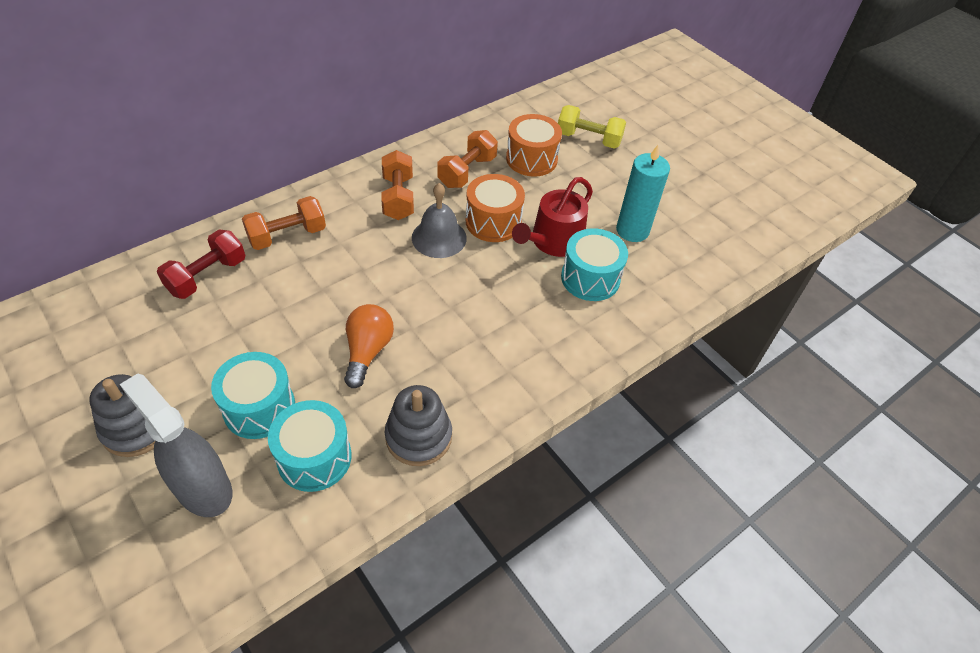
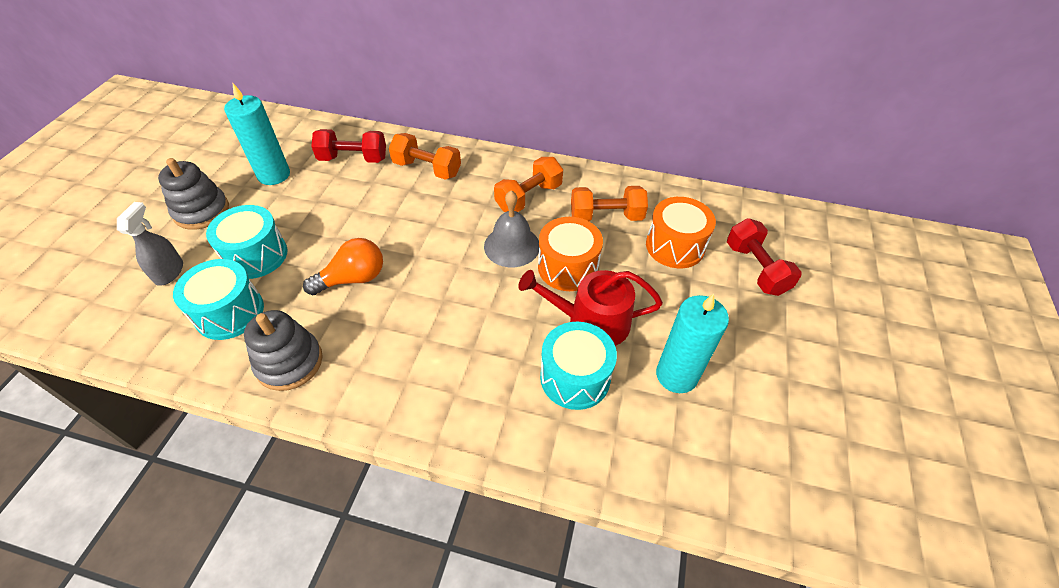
camera: 55 degrees right, 0 degrees up
(153, 345) = (274, 175): none -> turquoise candle
(203, 488) = (169, 272): grey spray bottle -> grey spray bottle, size x0.61
(588, 139) = (755, 269): yellow dumbbell -> red dumbbell

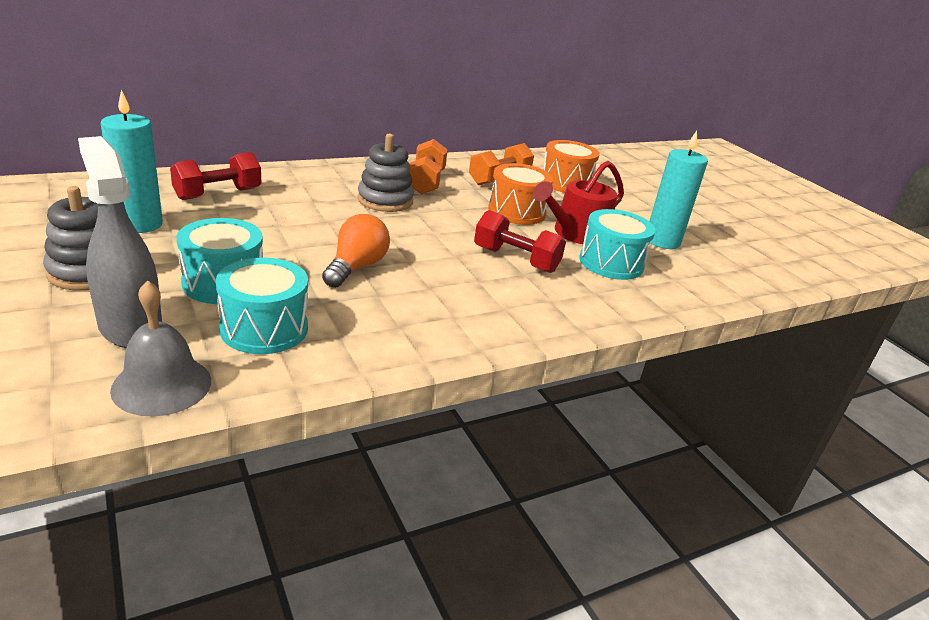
camera: 45 degrees left, 20 degrees down
(169, 272) = (130, 326): grey spray bottle -> grey spray bottle, size x1.65
(289, 362) = (387, 336): grey stacking toy -> grey stacking toy (385, 200)
(427, 169) = (308, 185): orange dumbbell -> none
(512, 246) = (458, 211): grey bell -> grey bell (162, 385)
(755, 269) = (625, 181): red dumbbell -> red dumbbell (515, 260)

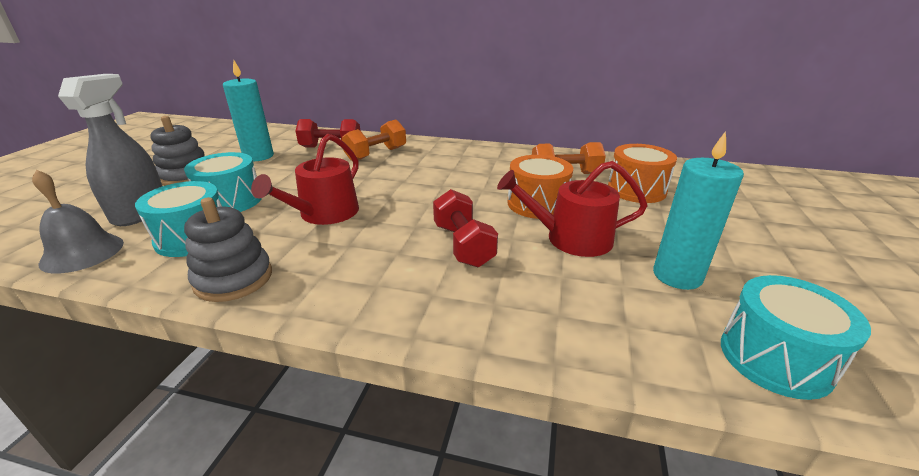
camera: 45 degrees right, 0 degrees up
(356, 267) = (324, 214): orange light bulb -> red watering can
(385, 200) = (433, 172): grey stacking toy -> grey stacking toy (233, 279)
(426, 182) = (490, 165): orange dumbbell -> orange dumbbell (376, 154)
(611, 263) = (565, 279): turquoise drum -> turquoise drum (775, 358)

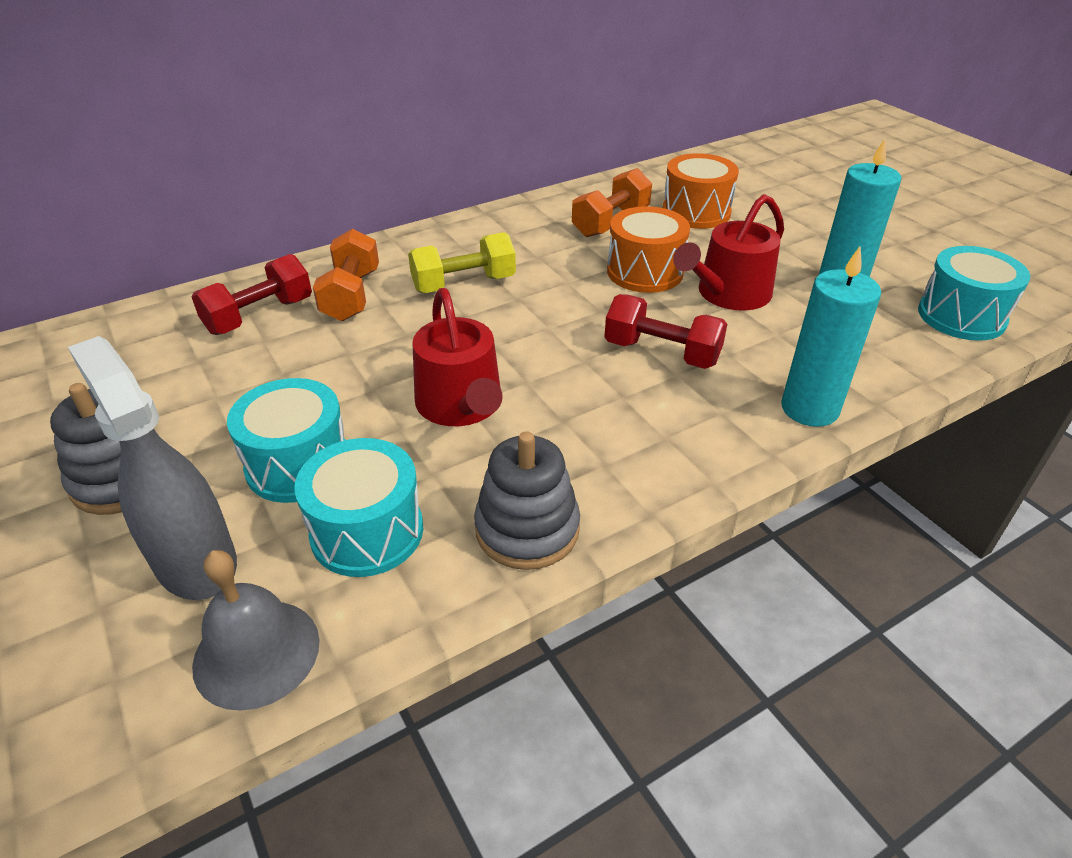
camera: 45 degrees left, 10 degrees up
(258, 156) = (171, 386): turquoise candle -> turquoise candle (809, 408)
(430, 169) = (464, 284): none -> yellow dumbbell

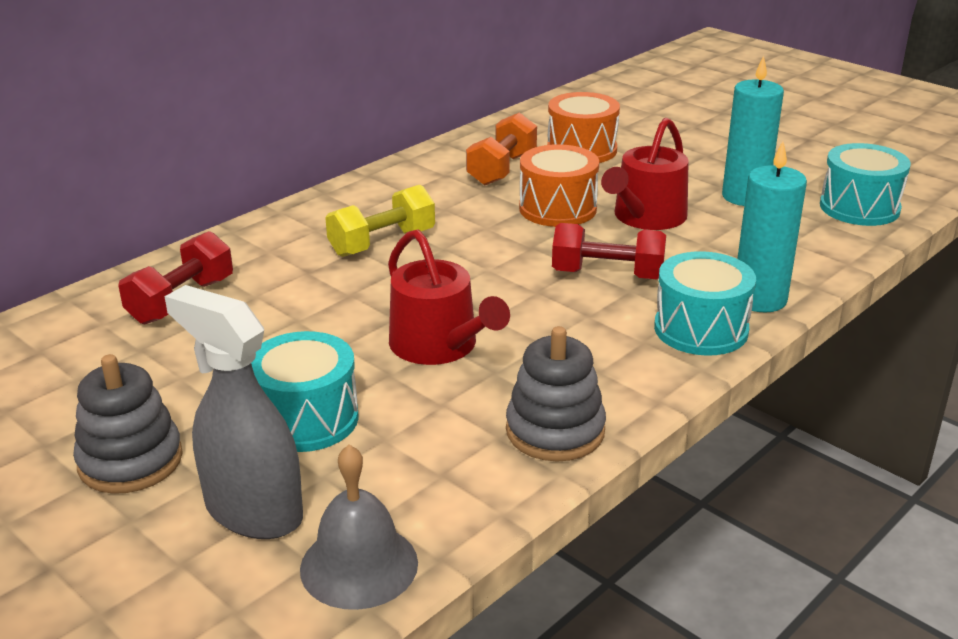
camera: 15 degrees left, 10 degrees down
(351, 295) = (269, 269): orange dumbbell -> none
(367, 531) = (407, 459): turquoise drum -> turquoise drum (701, 329)

